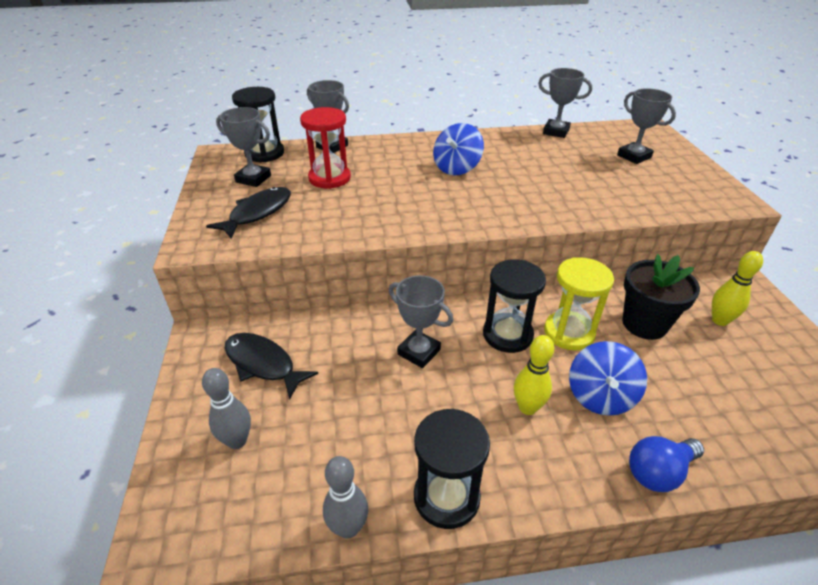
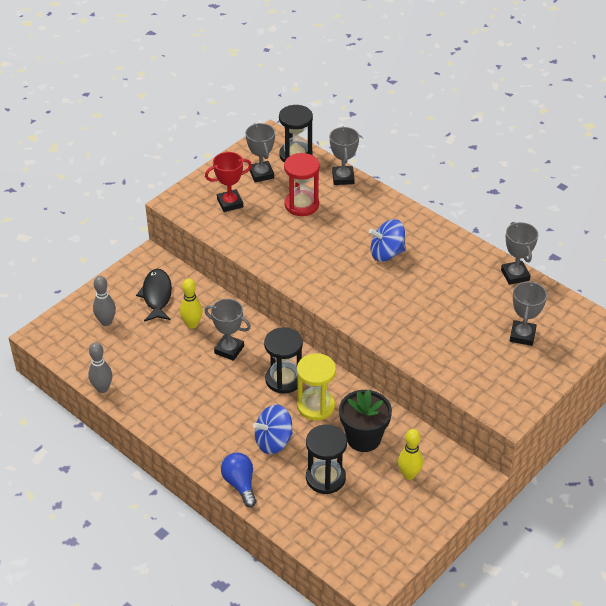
camera: 50 degrees right, 5 degrees up
(257, 213) = (230, 203): black fish -> red trophy
(419, 352) = (229, 350): grey trophy -> grey trophy turned 60 degrees counterclockwise
(446, 497) = (148, 412): black hourglass -> black hourglass (325, 478)
(527, 407) = (233, 415): yellow bowling pin -> yellow bowling pin (192, 324)
(658, 472) = (240, 484): blue light bulb -> blue light bulb turned 45 degrees clockwise

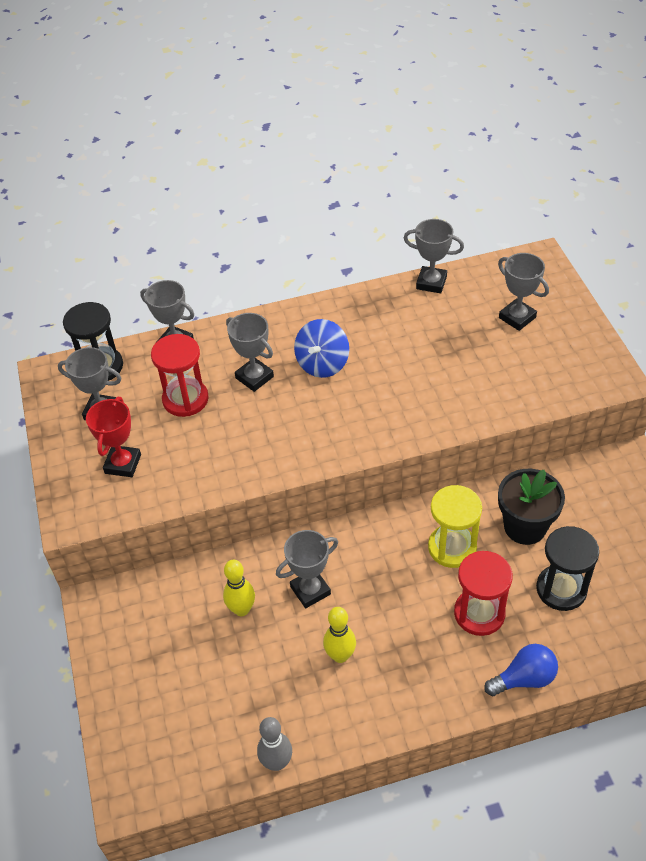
camera: 55 degrees left, 5 degrees up
(106, 322) = (165, 704): grey bowling pin -> none
(157, 296) = (165, 625): black fish -> none
(240, 484) = (524, 678): blue light bulb -> blue light bulb turned 150 degrees clockwise
(273, 441) = (479, 613): blue spinning top -> red hourglass
(284, 379) = (393, 558): black hourglass -> none
(346, 227) = (254, 377): none -> grey trophy
(409, 474) = (597, 512): yellow bowling pin -> yellow bowling pin (340, 655)

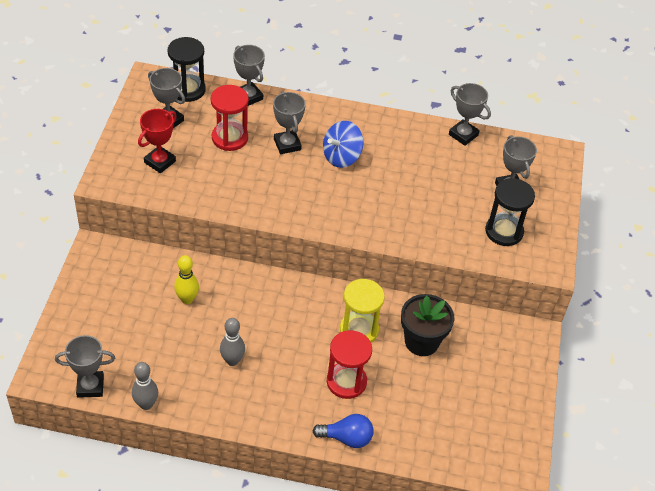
camera: 20 degrees right, 0 degrees up
(310, 590) = (241, 310): grey trophy -> grey trophy (90, 386)
(340, 655) = (232, 360): yellow bowling pin -> grey bowling pin
(561, 589) = (416, 395): black hourglass -> black hourglass (504, 231)

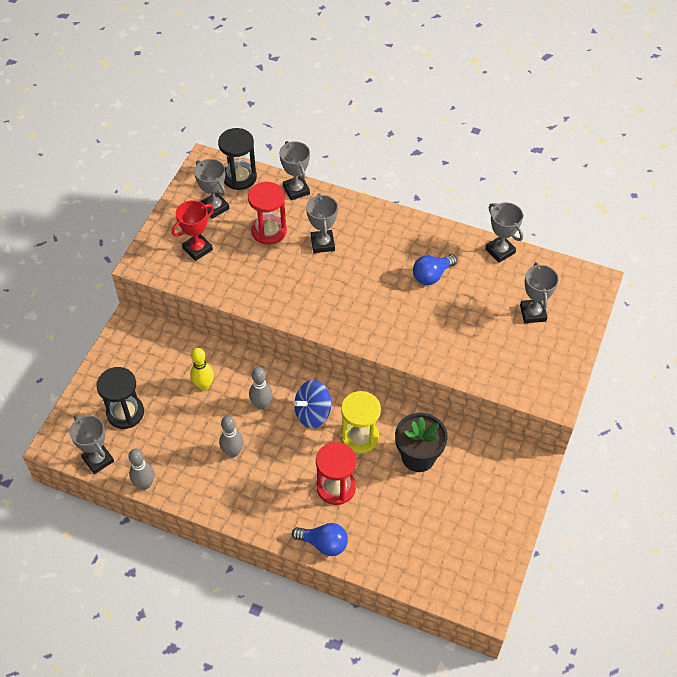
camera: 15 degrees right, 5 degrees up
(90, 386) = (98, 460): grey trophy -> grey trophy turned 45 degrees clockwise
(252, 311) = (262, 404): none -> grey bowling pin
(341, 157) = (372, 262): blue spinning top -> blue spinning top (313, 413)
(403, 164) = (432, 275): none -> blue light bulb
(504, 231) = (516, 358): black hourglass -> black hourglass (125, 413)

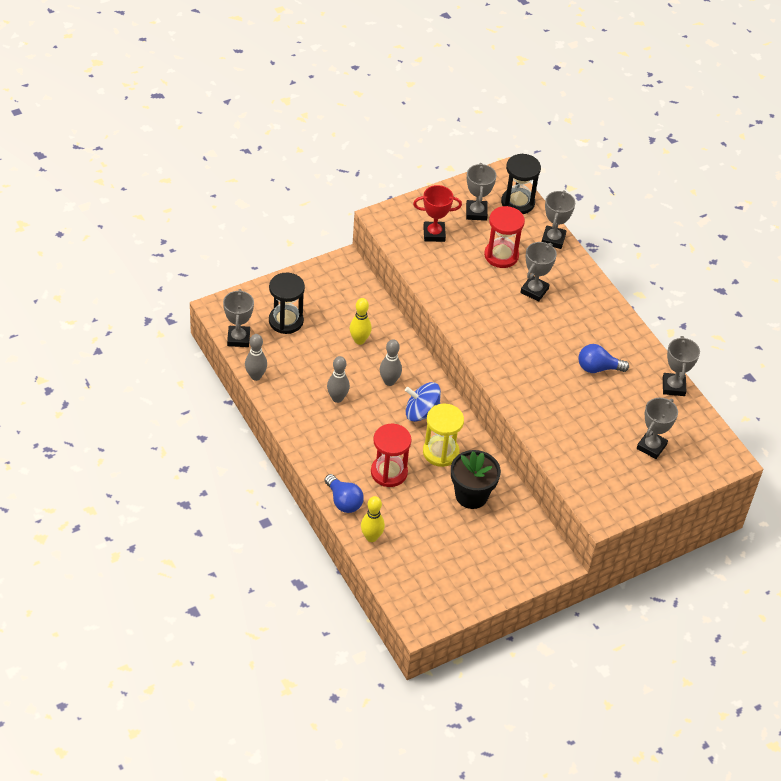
camera: 35 degrees right, 5 degrees down
(376, 559) = (371, 537): none -> yellow bowling pin

